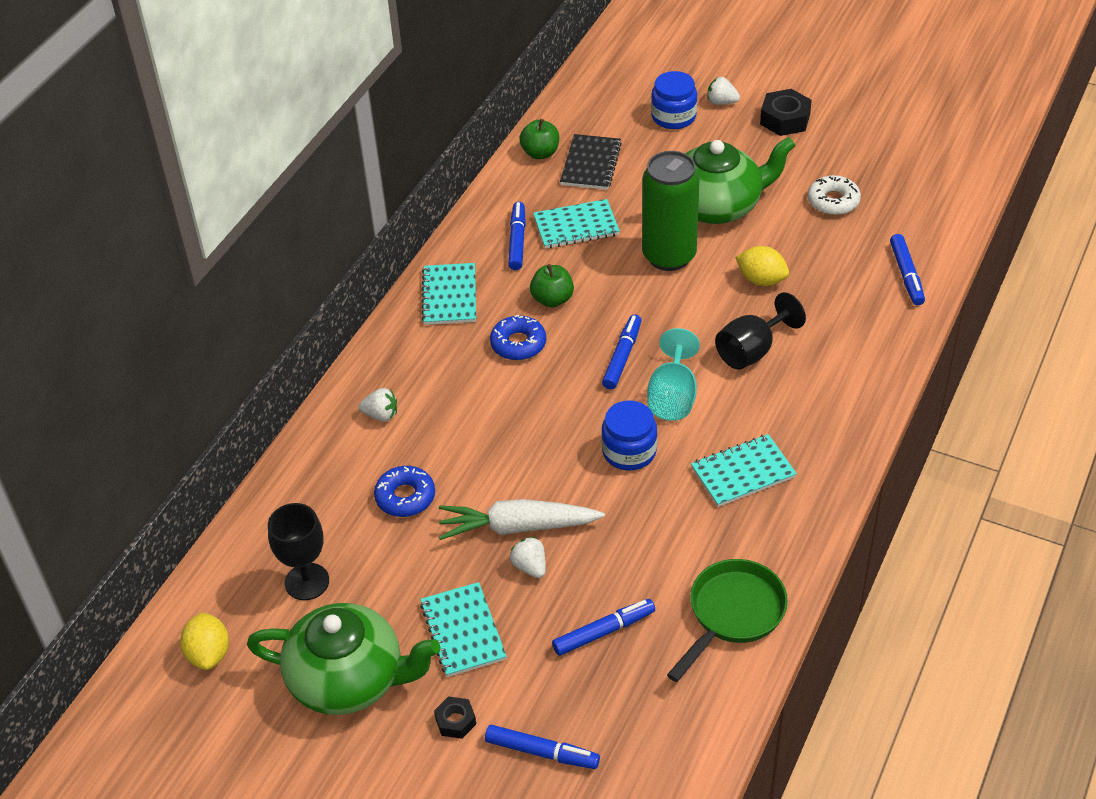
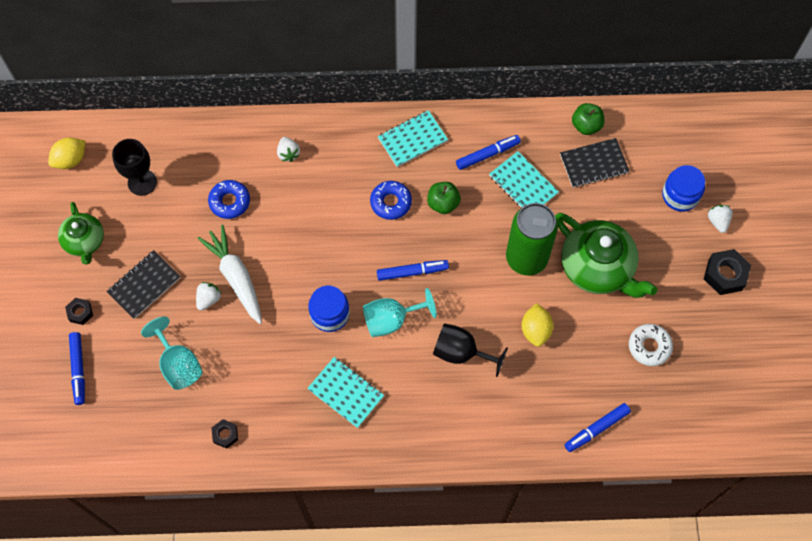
camera: 60 degrees right, 20 degrees up
(349, 679) = (84, 241): green teapot -> green teapot, size x0.60
(463, 631) = (144, 285): turquoise notebook -> black notebook
(604, 632) = (178, 364): blue marker -> turquoise goblet
(732, 614) = (225, 435): green pan -> black nut

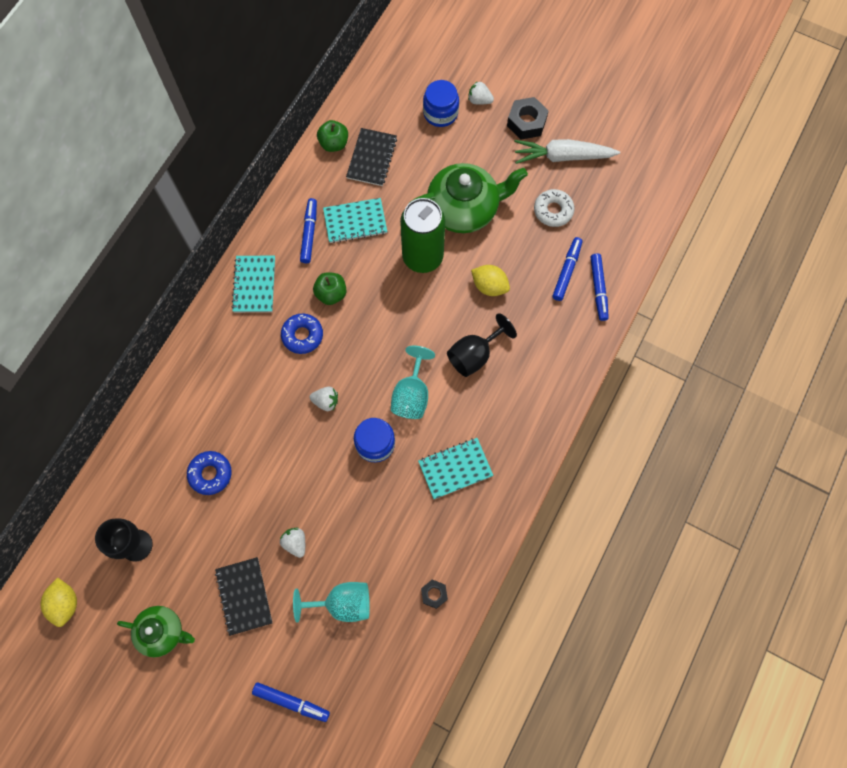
camera: 60 degrees left, 5 degrees up
(80, 312) = (234, 672): black nut -> none
(236, 278) = (290, 507): white carrot -> white carrot (563, 156)
(288, 154) = (197, 396): white strawberry -> white strawberry (326, 401)
(412, 272) = (378, 353): blue marker -> blue marker (566, 271)

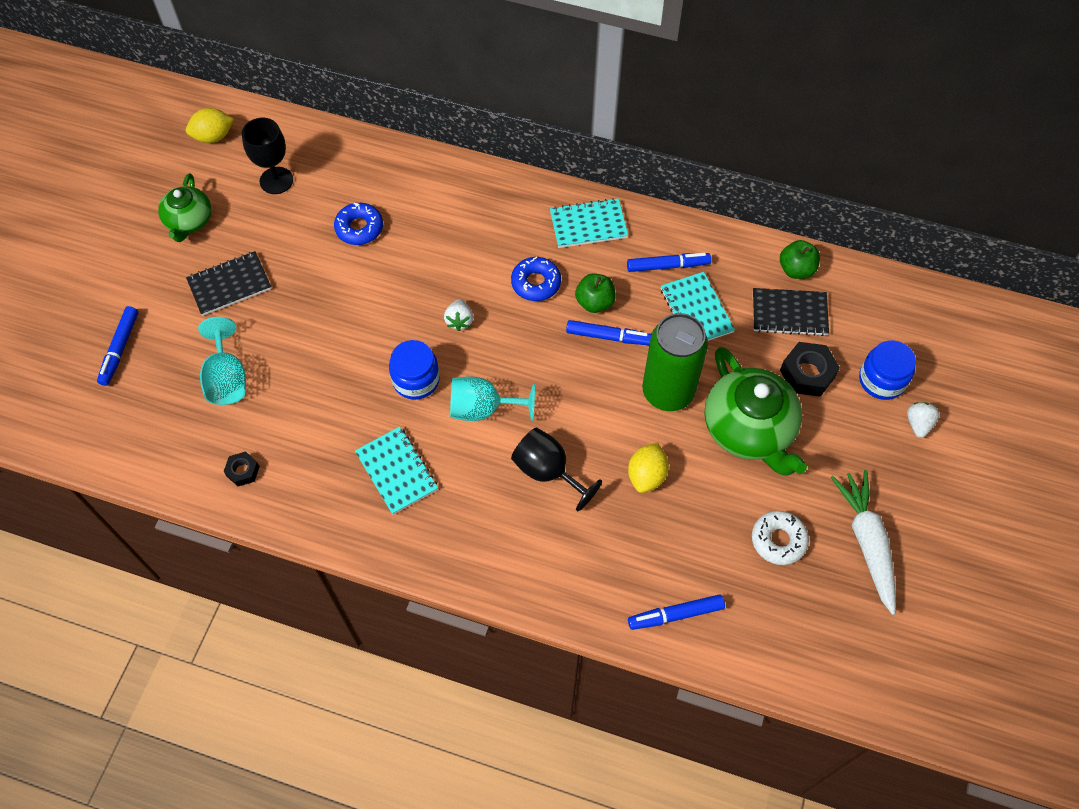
camera: 80 degrees right, 10 degrees down
(295, 543) = (291, 321): white strawberry -> none
(526, 122) = (905, 488): black nut -> black nut (807, 373)
(566, 271) = (692, 569): blue marker -> blue marker (608, 337)

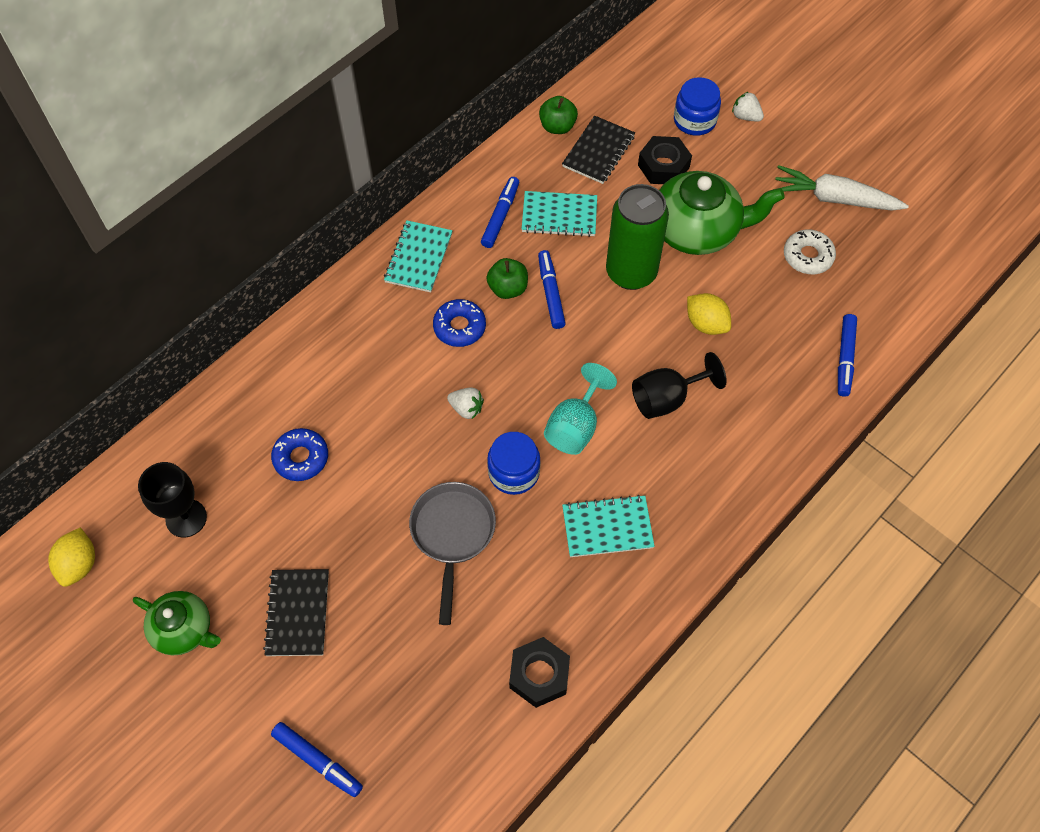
camera: 65 degrees left, 0 degrees up
(227, 379) = (418, 655): turquoise goblet -> none
(243, 471) = (539, 675): black nut -> black nut, size x1.71
(339, 359) = (452, 535): none -> grey pan
(608, 337) = (551, 293): blue marker -> blue marker turned 45 degrees counterclockwise

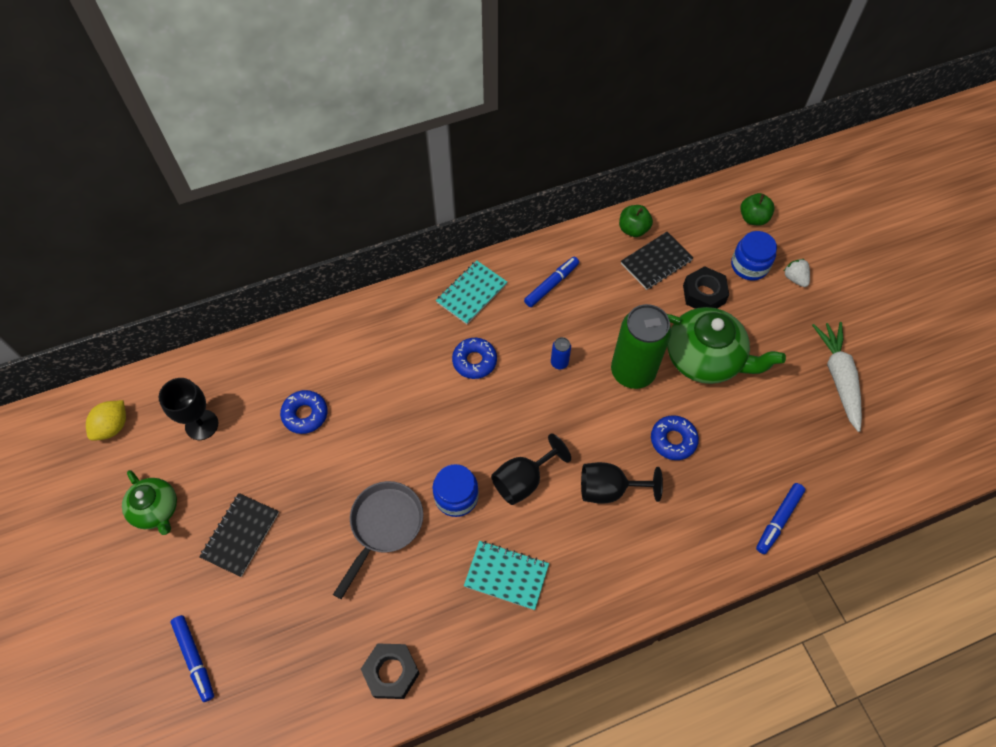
camera: 25 degrees right, 0 degrees up
(466, 408) = (446, 429): white strawberry -> none
(508, 288) = (527, 345): green apple -> green apple (753, 218)
(551, 293) = (559, 363): blue marker -> blue can
(559, 215) = (598, 302): turquoise notebook -> none
(575, 426) = (523, 480): turquoise goblet -> black goblet
(706, 324) = (673, 440): yellow lemon -> blue donut
(807, 256) = (789, 418): white donut -> none
(835, 199) = (838, 378): white carrot -> white carrot turned 45 degrees clockwise

